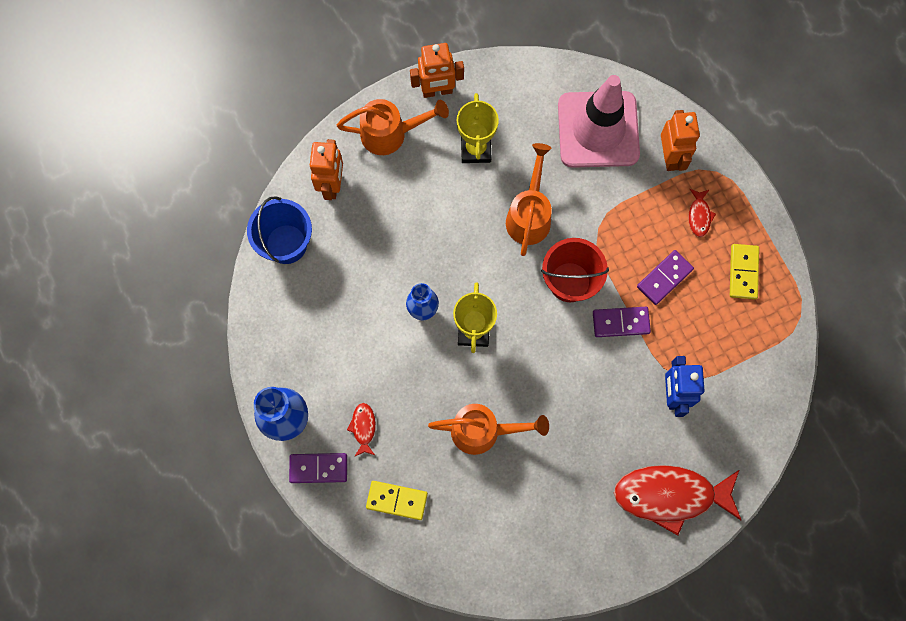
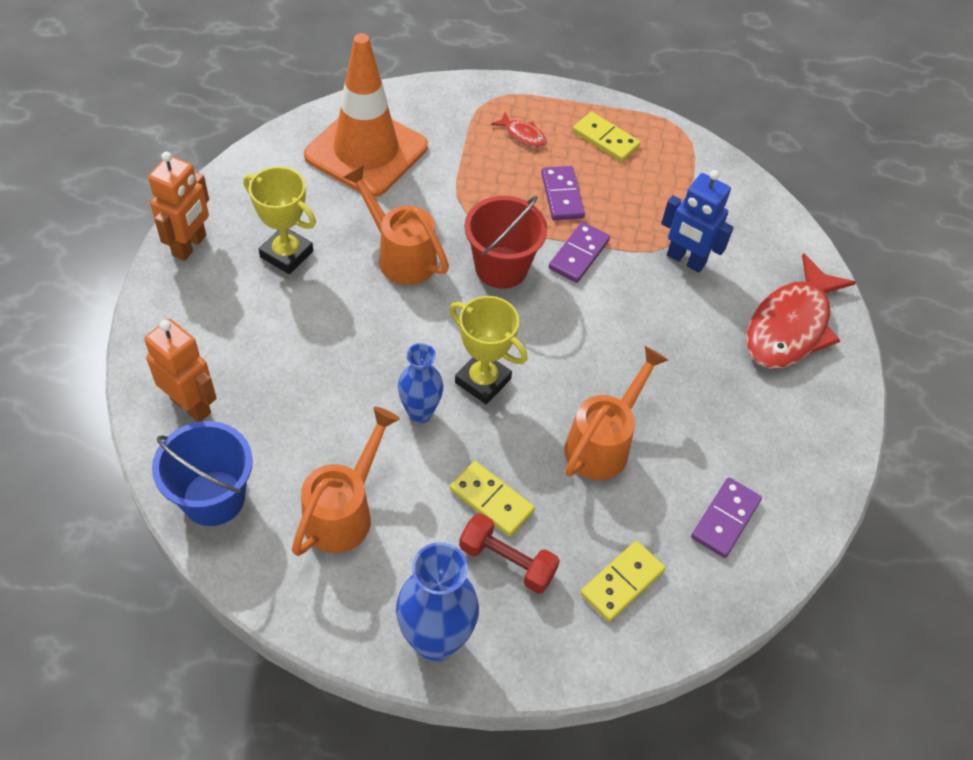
camera: 60 degrees left, 20 degrees down
(318, 468) = (519, 645): purple domino -> purple domino (725, 519)
(363, 428) = (507, 561): red fish -> red dumbbell
(390, 133) = (192, 314): orange watering can -> orange watering can (344, 511)
(395, 392) = (491, 500): none -> yellow domino
(598, 129) = (366, 151): pink traffic cone -> orange traffic cone
(670, 156) = (446, 119): orange robot -> none

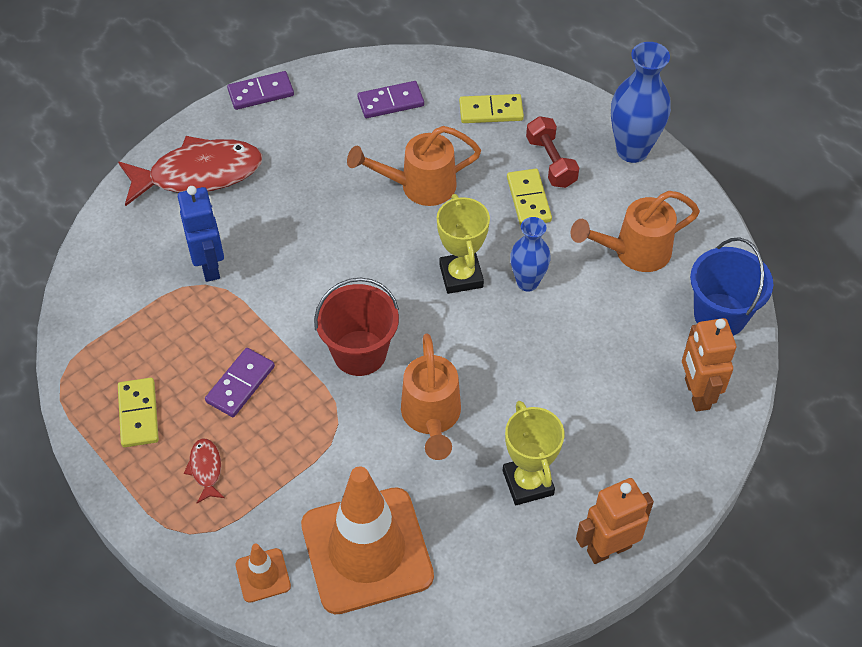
camera: 135 degrees left, 0 degrees up
(420, 104) = (263, 575): none -> orange traffic cone
(578, 254) = (286, 324): purple domino -> purple domino (261, 93)

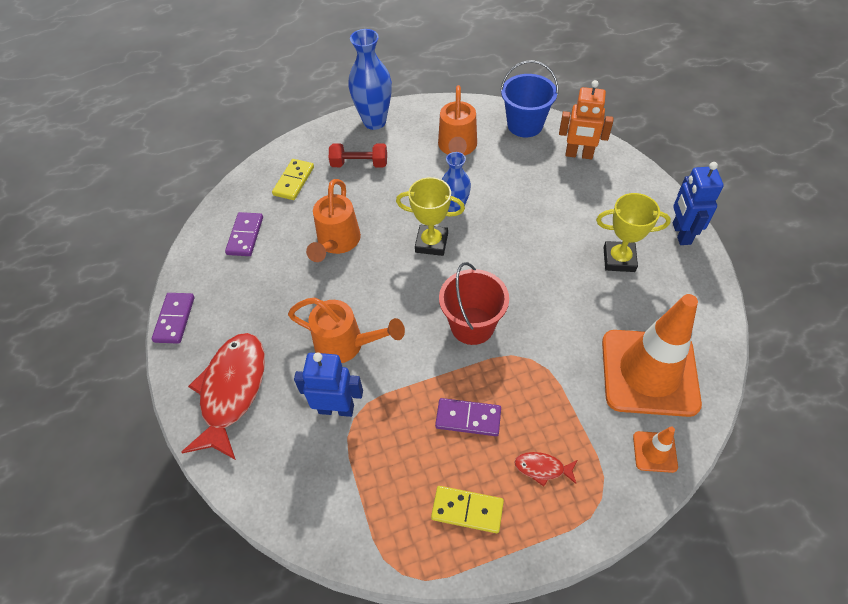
camera: 65 degrees left, 0 degrees up
(240, 384) = (468, 418): purple domino -> purple domino turned 45 degrees counterclockwise
(431, 417) = (547, 298): orange watering can -> orange watering can (346, 344)
(529, 199) = (385, 185): yellow domino -> none
(608, 548) = (681, 233): orange robot -> blue robot

